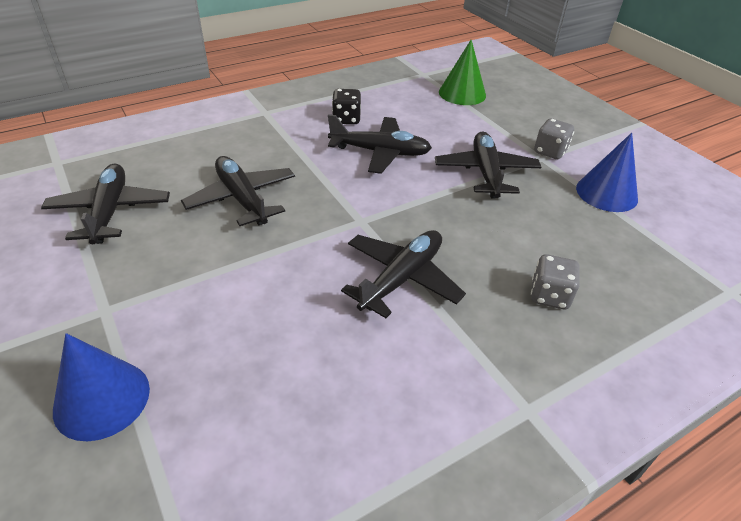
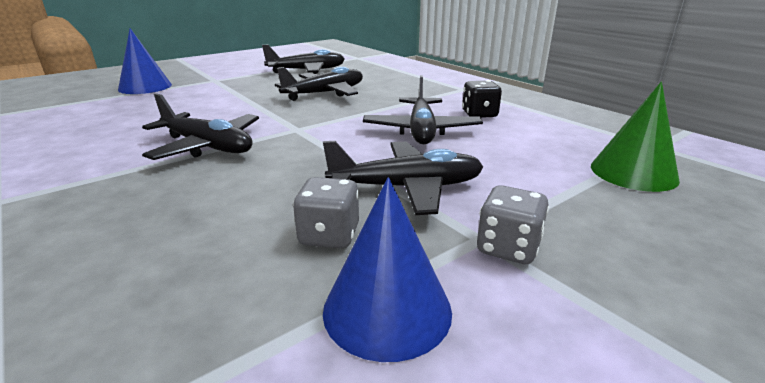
camera: 85 degrees right, 15 degrees down
(549, 295) = (138, 223): grey dice -> grey dice (329, 235)

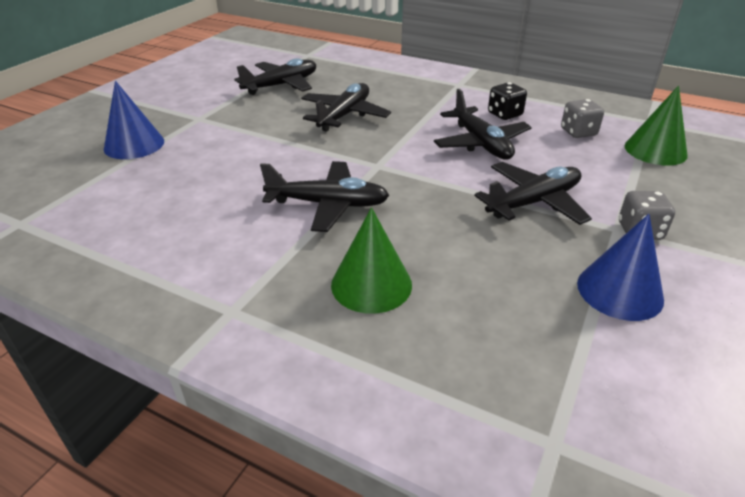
camera: 25 degrees left, 10 degrees up
(131, 215) = (371, 284): none -> green cone
(329, 235) = (531, 255): grey dice -> grey dice (578, 132)

